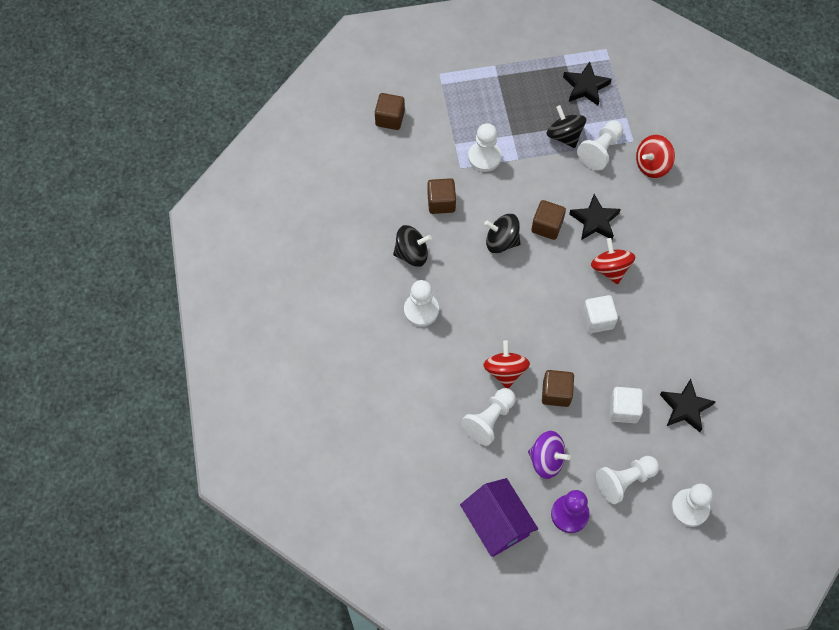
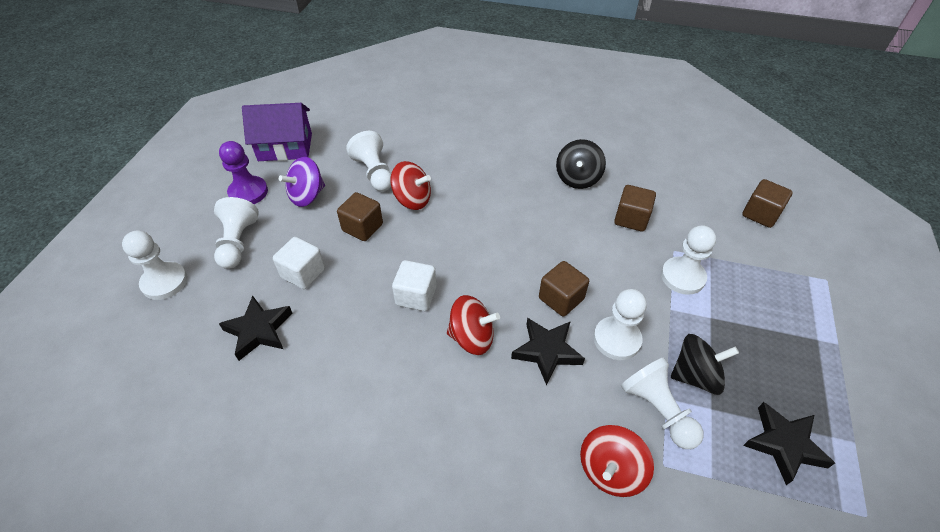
camera: 115 degrees right, 15 degrees down
(421, 310) = (512, 165): white pawn -> white pawn (617, 339)
(501, 241) = (559, 250): black spinning top -> none
(652, 165) = (610, 470): red spinning top -> red spinning top turned 135 degrees counterclockwise

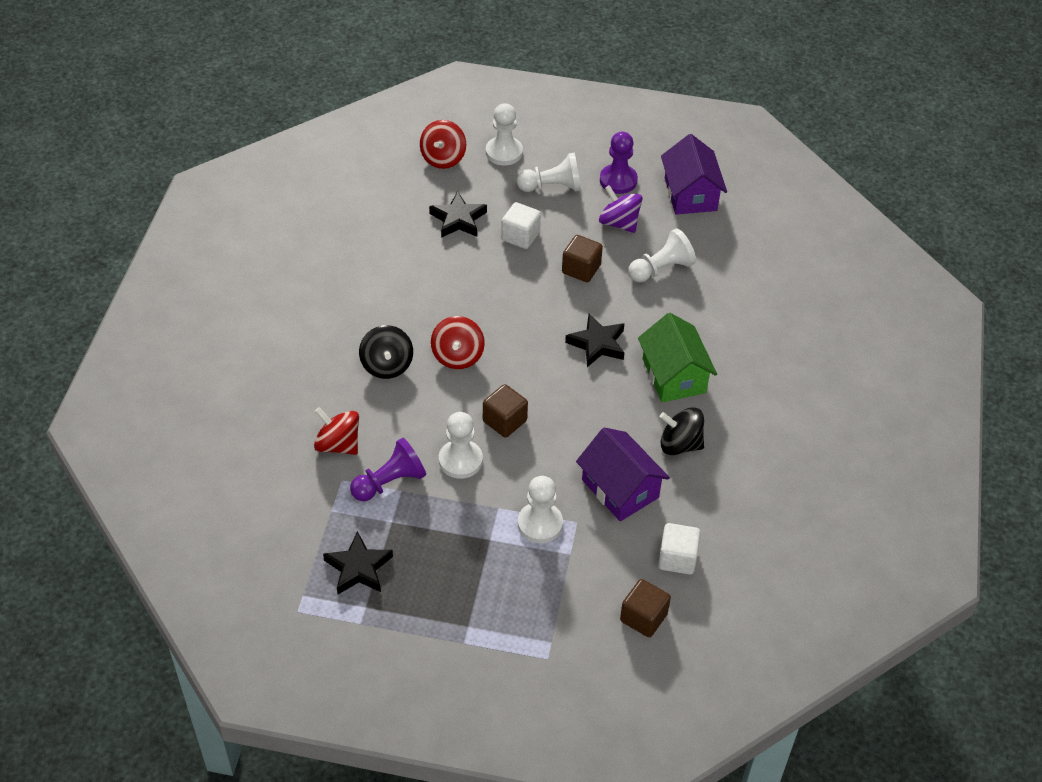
camera: 85 degrees right, 0 degrees up
(412, 200) = (624, 303): red spinning top -> red spinning top (443, 158)
(416, 296) = (500, 315): white cube -> white cube (677, 558)
(502, 175) = (673, 376): none -> green house
(547, 351) = (445, 408): black star -> black star (597, 344)
(631, 219) = (620, 489): brown cube -> purple house
(658, 410) = (390, 482): white pawn -> purple pawn
(695, 376) = (424, 515): black spinning top -> black spinning top (387, 365)

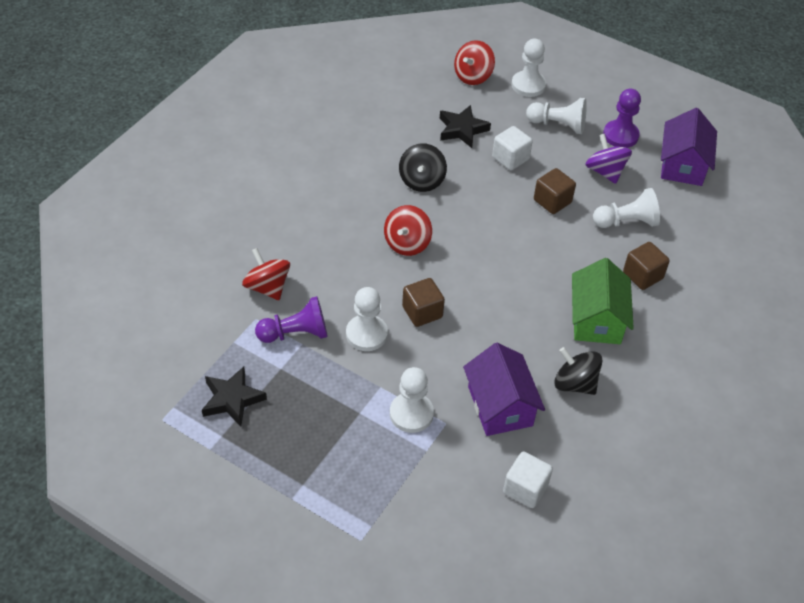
camera: 20 degrees right, 0 degrees up
(387, 365) = (342, 233): black spinning top -> black spinning top (421, 181)
(597, 344) = (537, 270): black star -> none
(643, 617) = (468, 533): brown cube -> brown cube (642, 275)

